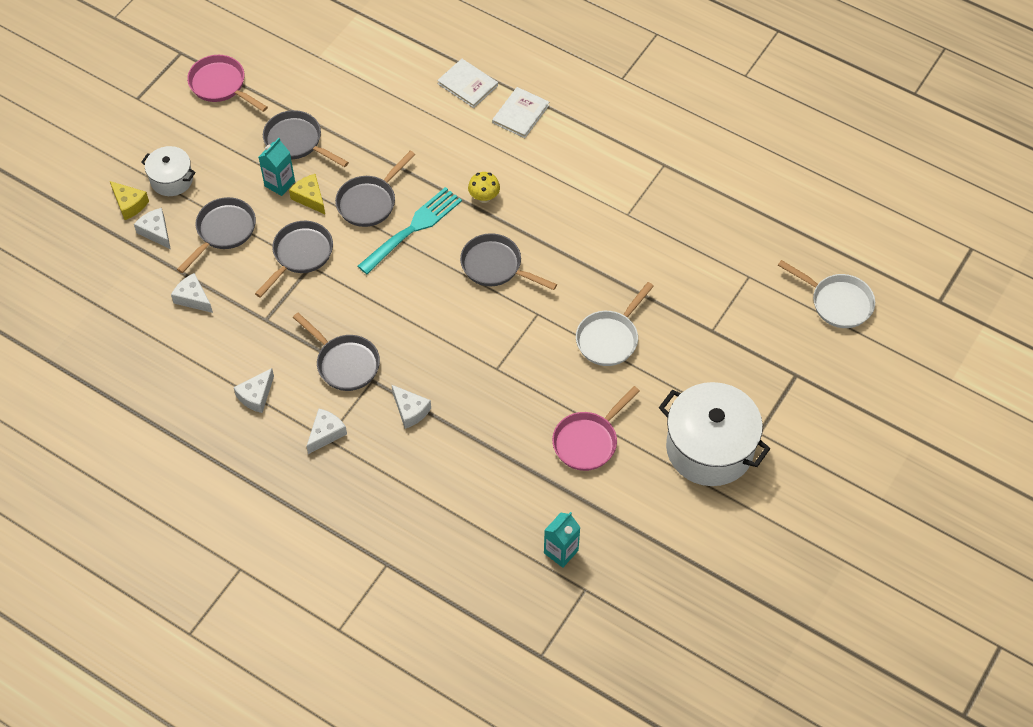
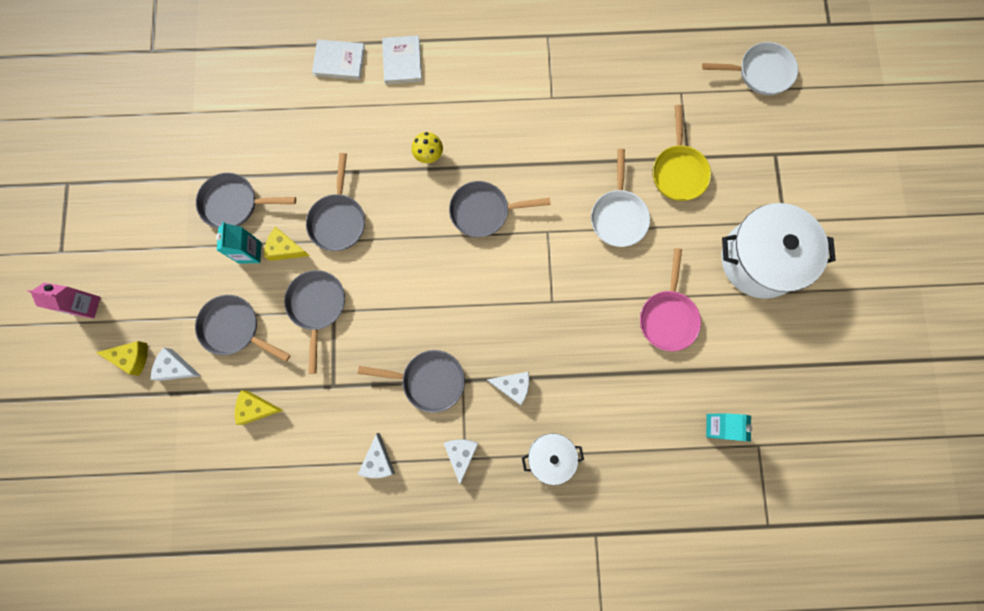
camera: 35 degrees left, 20 degrees up
(126, 147) = (87, 305): none -> pink carton
(171, 179) = (152, 309): white pot -> white pot (550, 457)
(193, 298) = (256, 408): white cheese -> yellow cheese
(221, 85) = (127, 192): pink pan -> none
(223, 231) = (235, 328): grey pan -> grey pan turned 60 degrees counterclockwise
(413, 229) = (392, 221): turquoise fork -> none
(693, 335) = (678, 171): none -> yellow pan

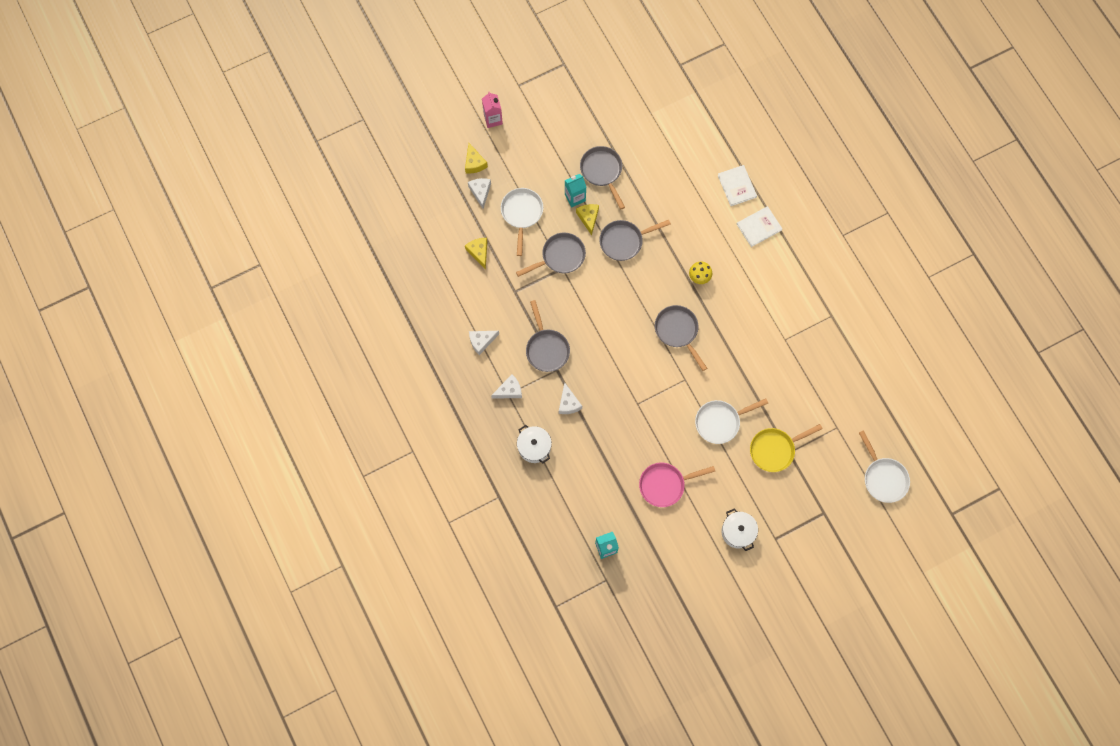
camera: 65 degrees right, 5 degrees down
(235, 328) = (522, 214): grey pan -> white pan
(760, 259) = (737, 532): white pot -> white pot, size x0.53

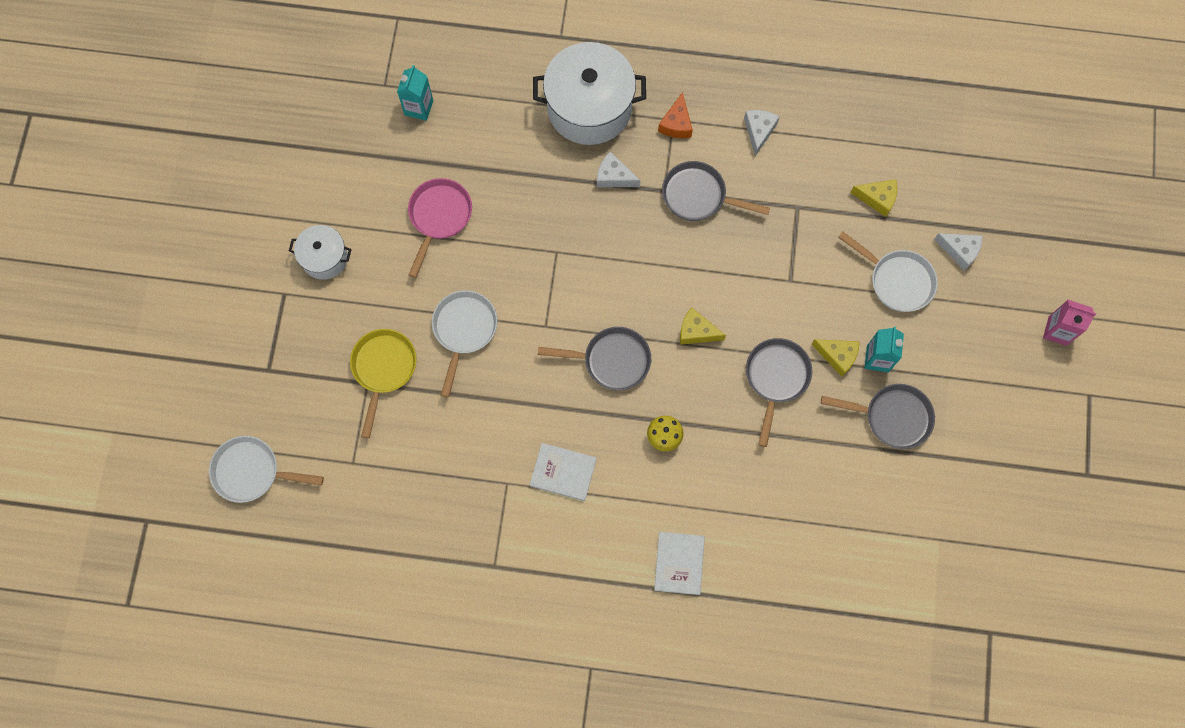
camera: 125 degrees right, 0 degrees up
(474, 163) = (1006, 269): yellow cheese -> yellow cheese (696, 332)
(509, 390) = (676, 124): white cheese -> orange cheese
(534, 447) = (589, 107): white pot -> white pot, size x1.87
(560, 257) = (807, 288): grey pan -> none
(737, 186) = (756, 577): white book -> white book (563, 472)

